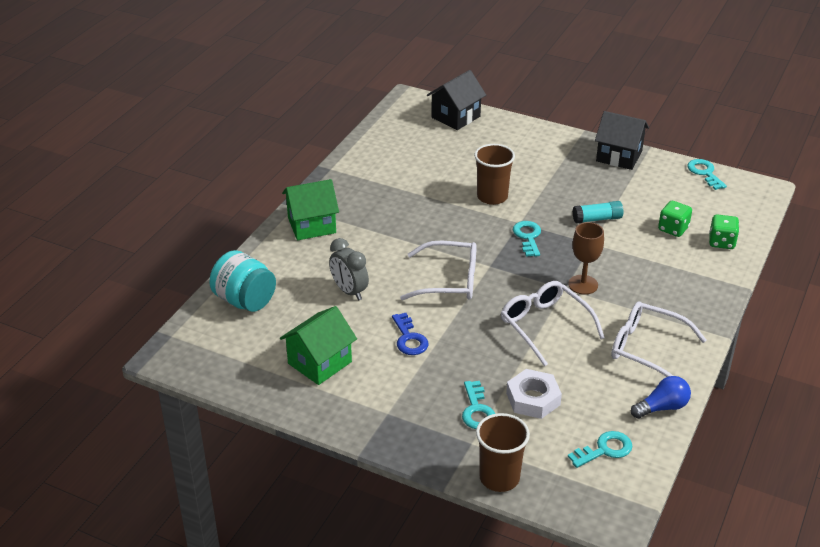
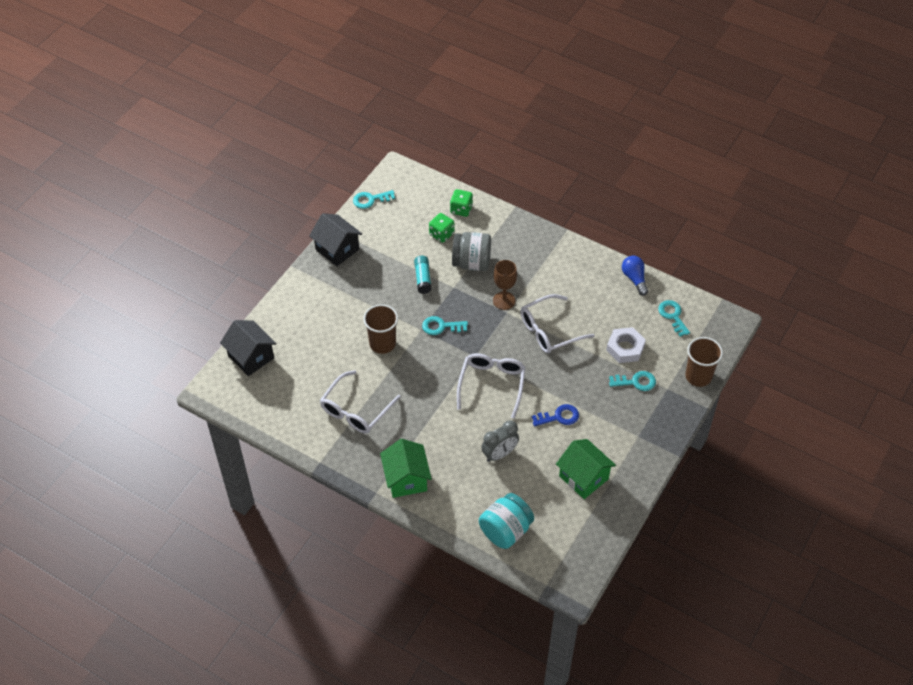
camera: 85 degrees left, 15 degrees up
(619, 156) = (337, 249): black house -> black house turned 75 degrees counterclockwise
(635, 255) = (471, 263): none -> grey jar
(647, 349) = (577, 275): white glasses -> white glasses (356, 410)

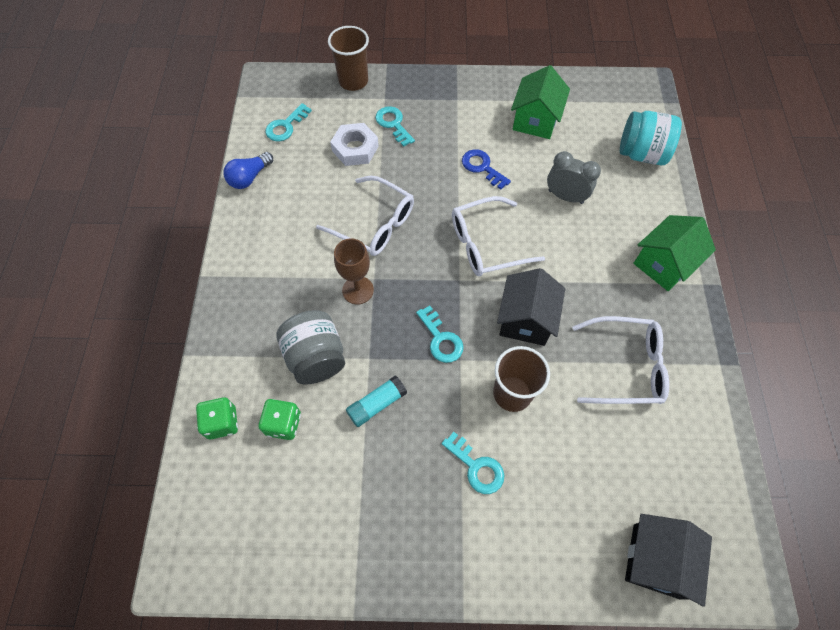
camera: 120 degrees left, 10 degrees up
(337, 249) = (391, 563): black house -> black house (525, 320)
(370, 200) = (262, 575): turquoise key -> turquoise key (476, 467)

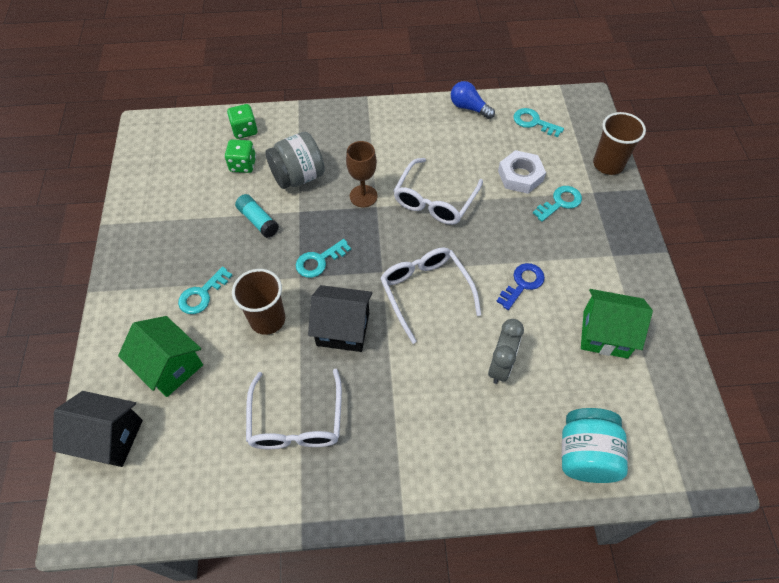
camera: 85 degrees right, 5 degrees down
(664, 264) = (424, 470): green house -> green house (170, 366)

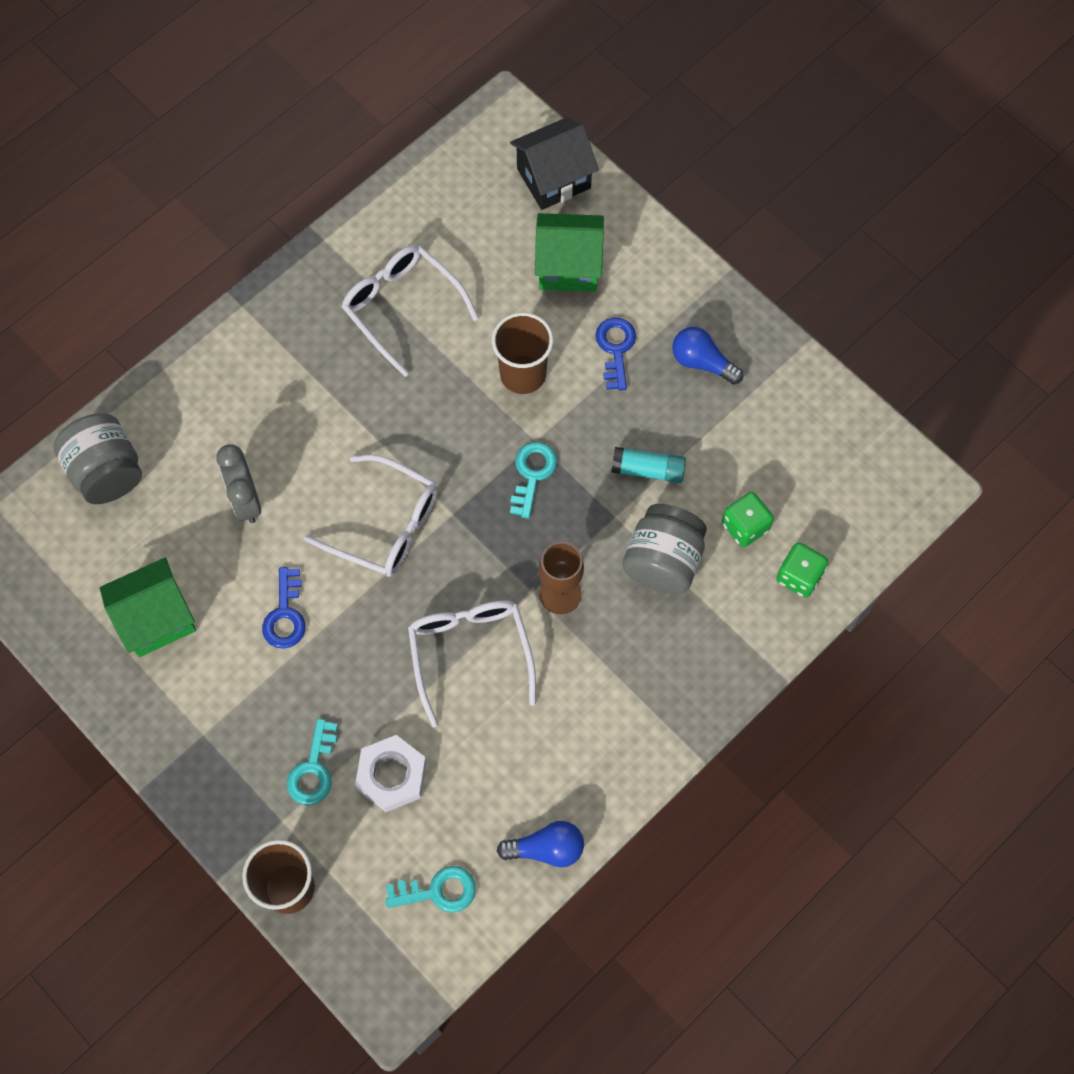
camera: 140 degrees right, 10 degrees up
(168, 253) = (702, 362): none -> blue light bulb
(202, 294) = (615, 348): turquoise key -> blue key
(343, 329) = (437, 421): black house -> none
(585, 455) = (107, 472): turquoise jar -> grey jar

